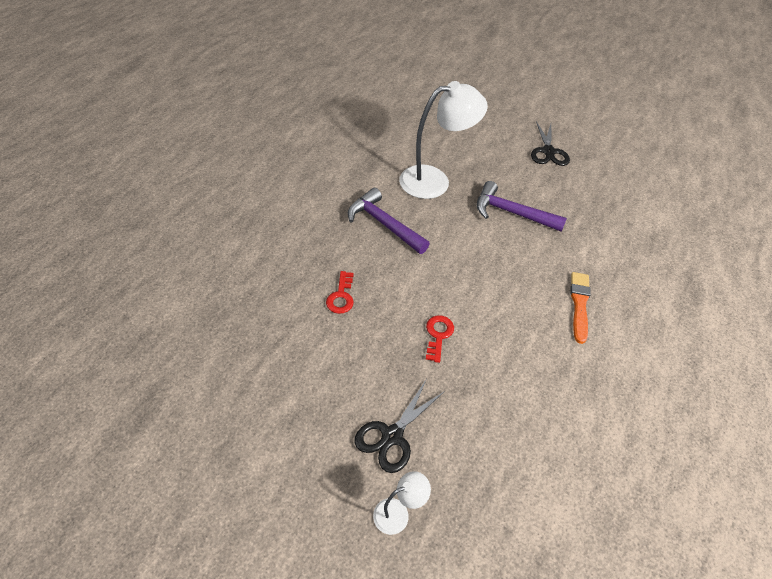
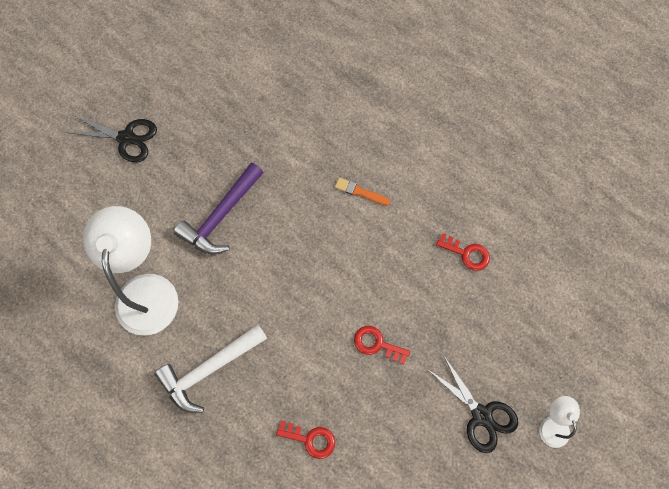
camera: 75 degrees left, 20 degrees up
(384, 224) = (209, 369): purple hammer -> white hammer
(558, 404) = (467, 253): none -> red key
(579, 304) = (360, 192): orange brush -> orange brush, size x0.65

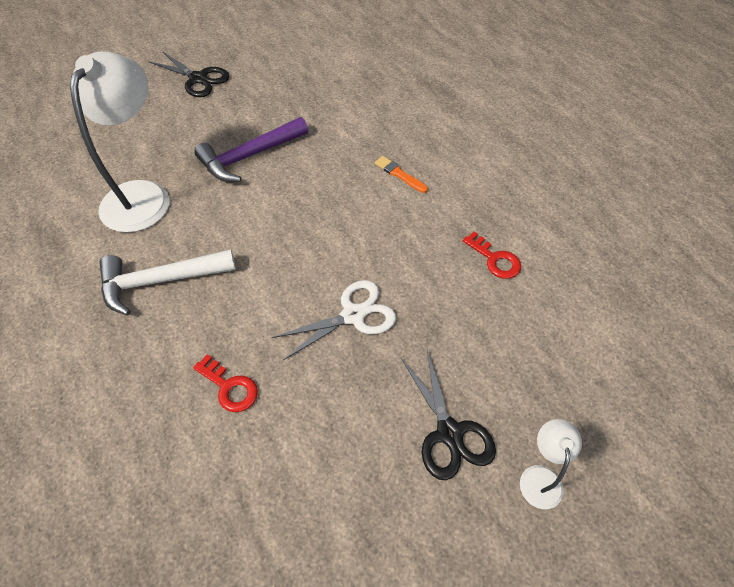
camera: 20 degrees right, 15 degrees down
(376, 344) = (353, 315): red key -> white scissors

